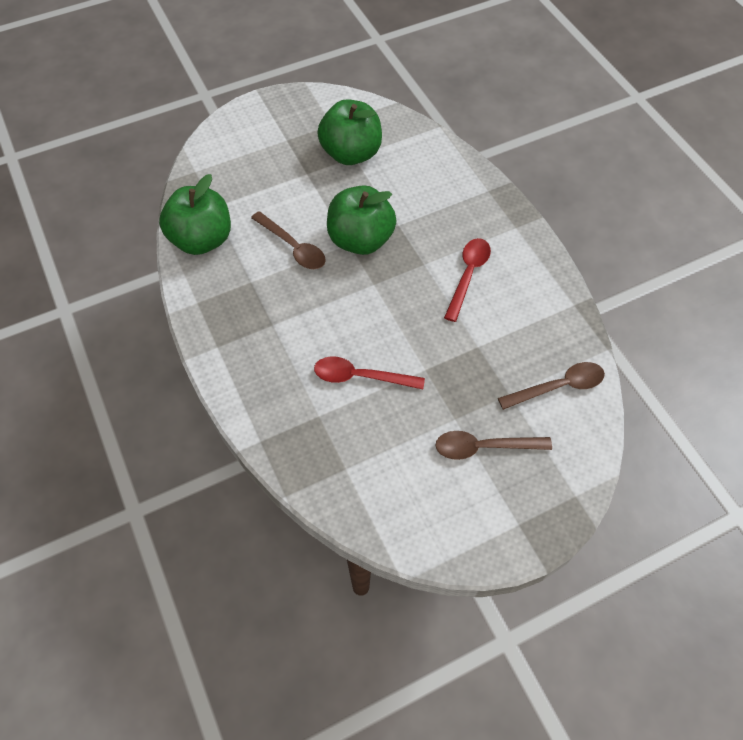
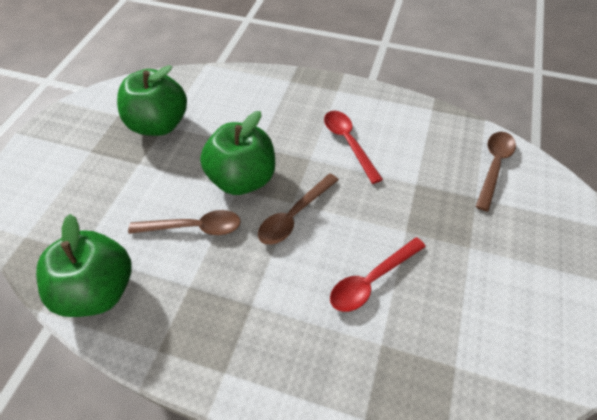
camera: 45 degrees left, 5 degrees down
(484, 447) = (512, 249): brown spoon -> brown spoon (294, 215)

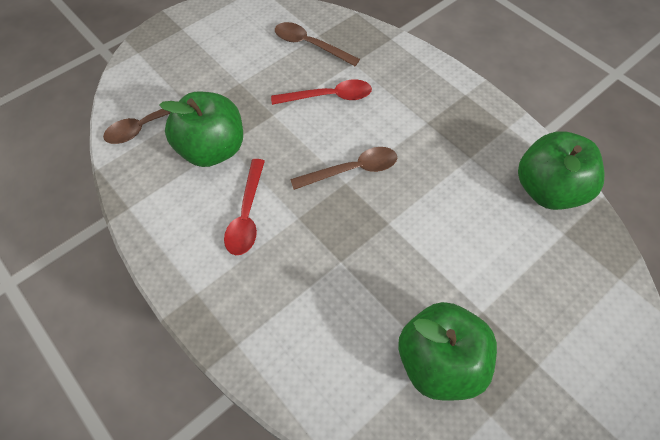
camera: 150 degrees left, 5 degrees up
(194, 227) = (447, 204): brown spoon -> brown spoon (310, 45)
(243, 179) = (377, 230): green apple -> green apple (212, 149)

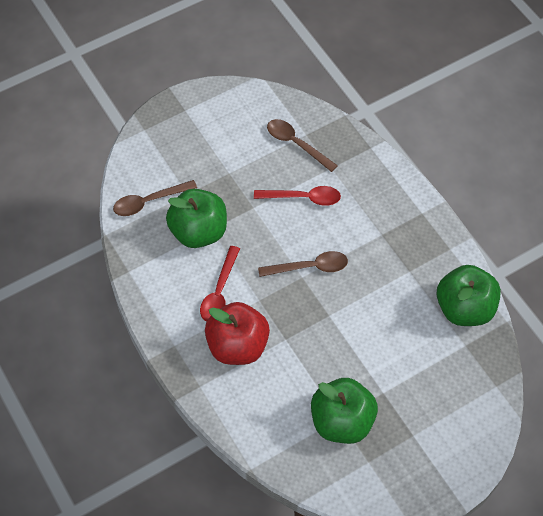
camera: 10 degrees right, 0 degrees up
(280, 280) = (237, 346): none -> red apple

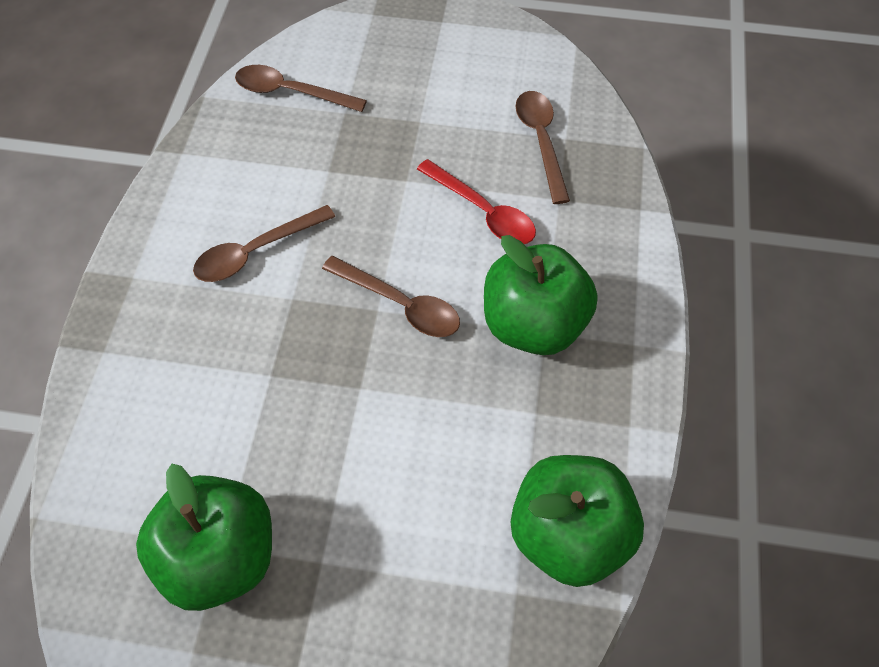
camera: 40 degrees right, 0 degrees up
(199, 232) = (310, 164): green apple -> green apple (533, 324)
(219, 291) = (256, 251): red spoon -> brown spoon
(237, 346) = (202, 337): red apple -> none

